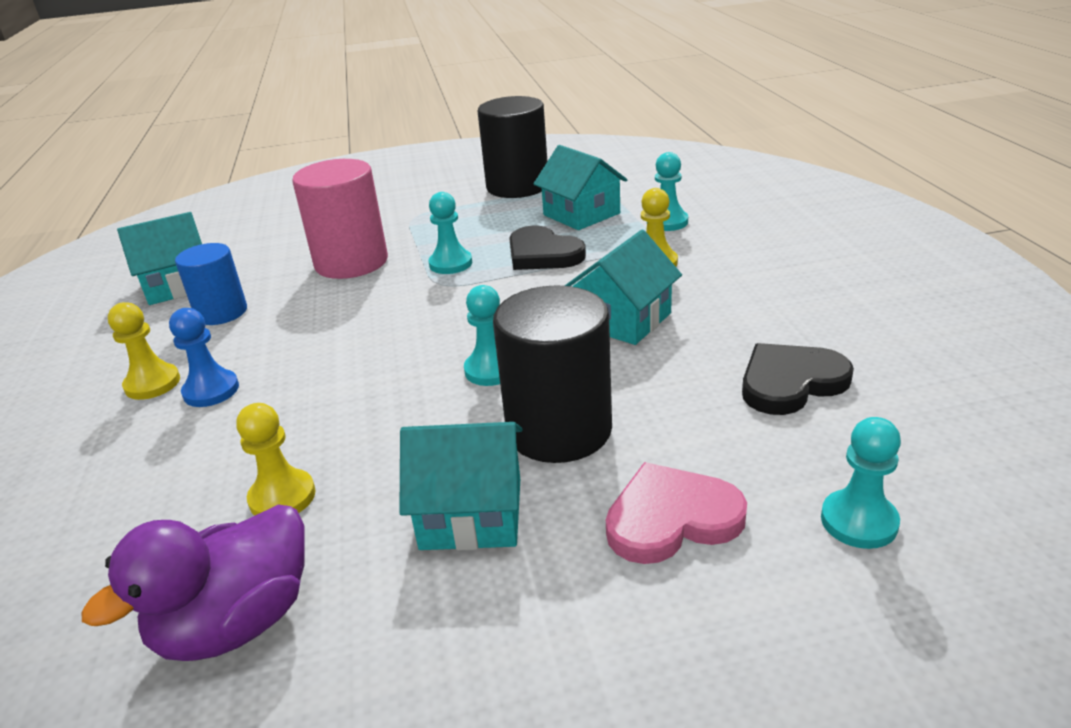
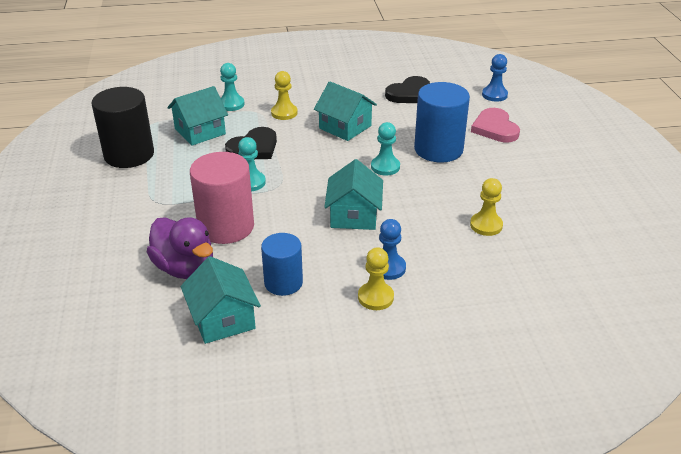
camera: 90 degrees left, 5 degrees up
(237, 623) = (562, 227): purple duck -> purple duck (185, 268)
(471, 513) = (494, 172): turquoise house -> turquoise house (354, 215)
(559, 430) = (438, 149): black cylinder -> blue cylinder
(790, 382) = (410, 94): black heart -> black heart turned 105 degrees counterclockwise
(859, 521) = (494, 95): turquoise pawn -> blue pawn

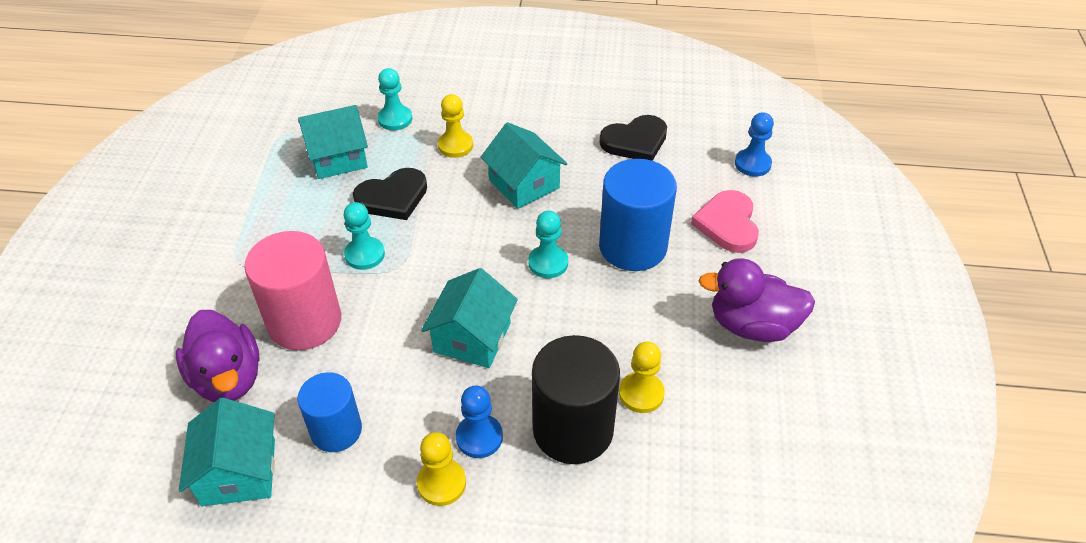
camera: 15 degrees right, 10 degrees up
(129, 155) = (238, 180): black cylinder -> black cylinder (573, 429)
(539, 178) = (752, 325): none -> purple duck

